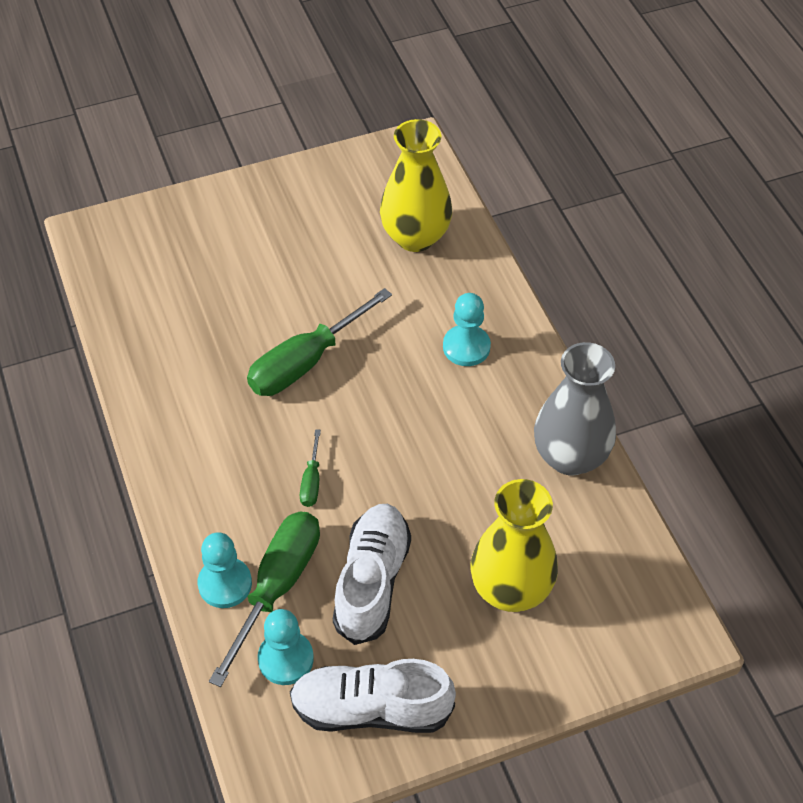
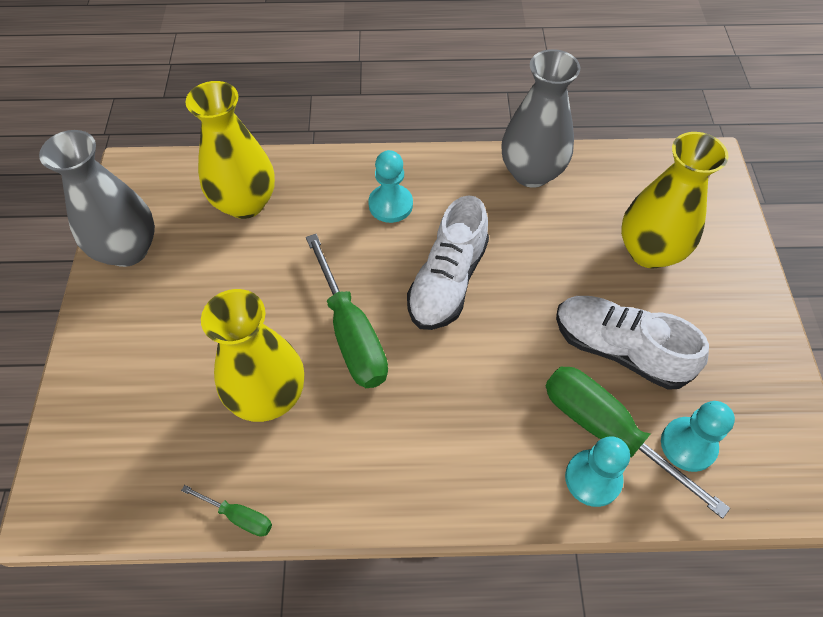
camera: 70 degrees left, 5 degrees up
(223, 325) = (268, 396): none -> yellow vase
(311, 481) = (495, 368): green screwdriver -> green screwdriver (239, 517)
(327, 178) = (128, 250): none -> grey vase
(371, 709) = (749, 388): white shoe -> white shoe (447, 281)

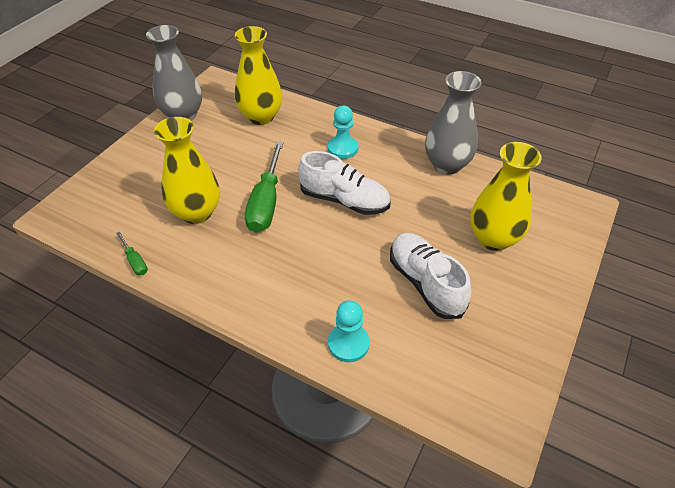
camera: 30 degrees right, 10 degrees down
(447, 281) = (344, 200): white shoe -> white shoe turned 120 degrees counterclockwise
(605, 430) = (379, 322): green screwdriver -> none
(688, 445) = (429, 357): turquoise pawn -> none

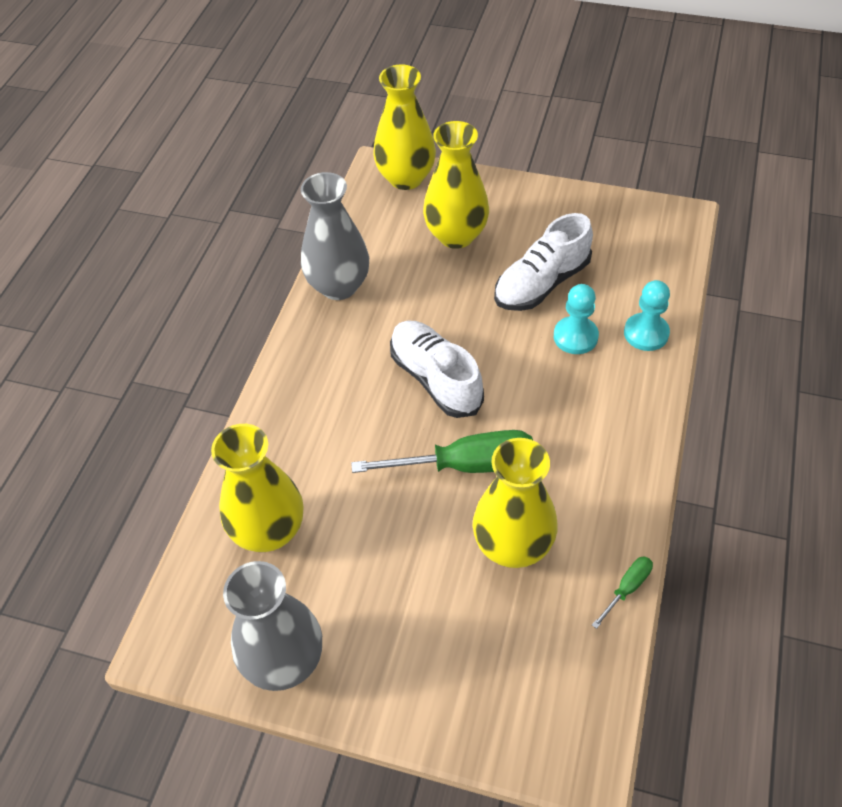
camera: 100 degrees left, 5 degrees up
(343, 148) = (329, 402): turquoise pawn -> turquoise pawn (575, 337)
(344, 200) = (435, 379): white shoe -> white shoe turned 45 degrees counterclockwise
(571, 219) = (406, 178): none -> yellow vase

